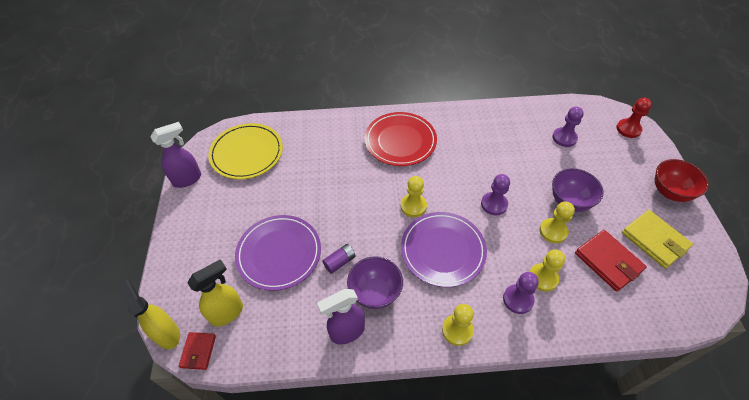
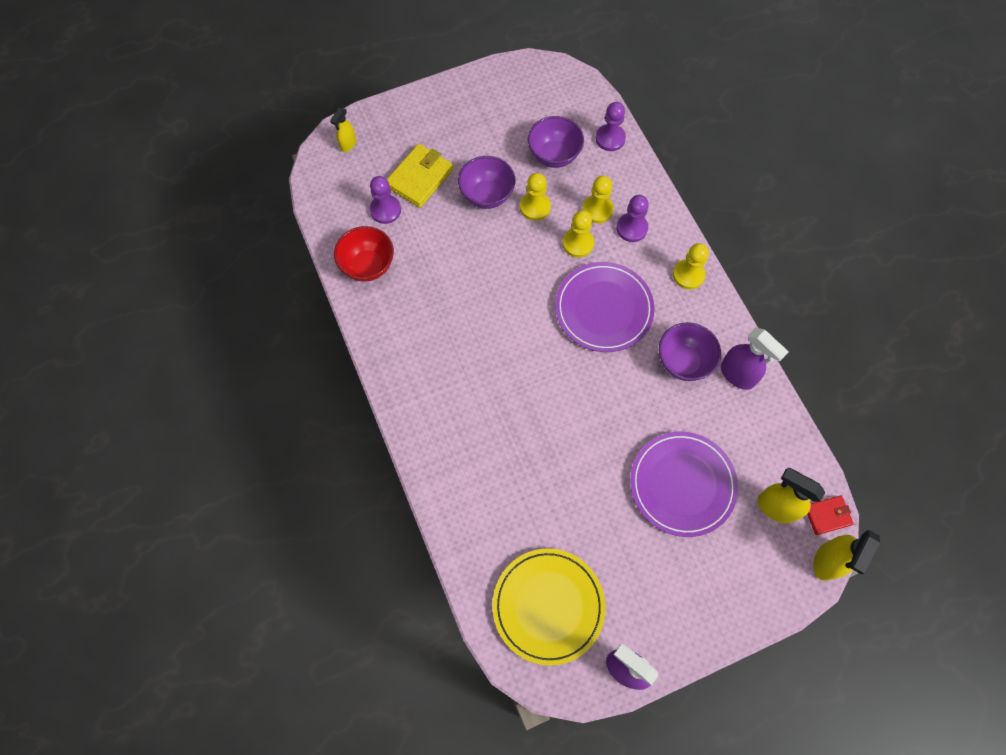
camera: 110 degrees left, 15 degrees up
(339, 262) = (663, 411): purple battery -> none
(400, 141) = (454, 401): red plate -> none
(413, 206) = (556, 355): yellow pawn -> yellow pawn (578, 243)
(494, 204) = (520, 270): purple pawn -> purple pawn (610, 138)
(608, 262) = (554, 156): red wallet -> purple bowl
(628, 129) = (348, 144): red pawn -> yellow spray bottle
(654, 240) = (511, 118): yellow wallet -> yellow wallet (420, 178)
(670, 192) = (438, 104): red bowl -> red bowl (368, 266)

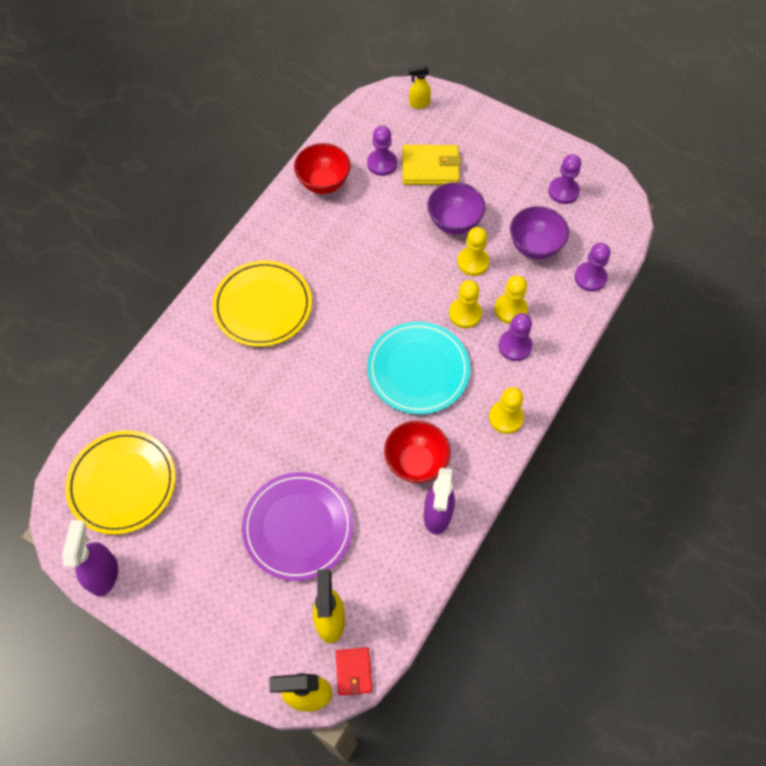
camera: 55 degrees right, 5 degrees down
(455, 389) = (263, 306): none -> yellow plate
(519, 103) = (563, 191): none -> purple pawn
(603, 309) = (418, 370): purple plate -> turquoise plate
(683, 362) = (416, 462): purple bowl -> red bowl
(827, 515) = (353, 671): red wallet -> red wallet turned 45 degrees clockwise

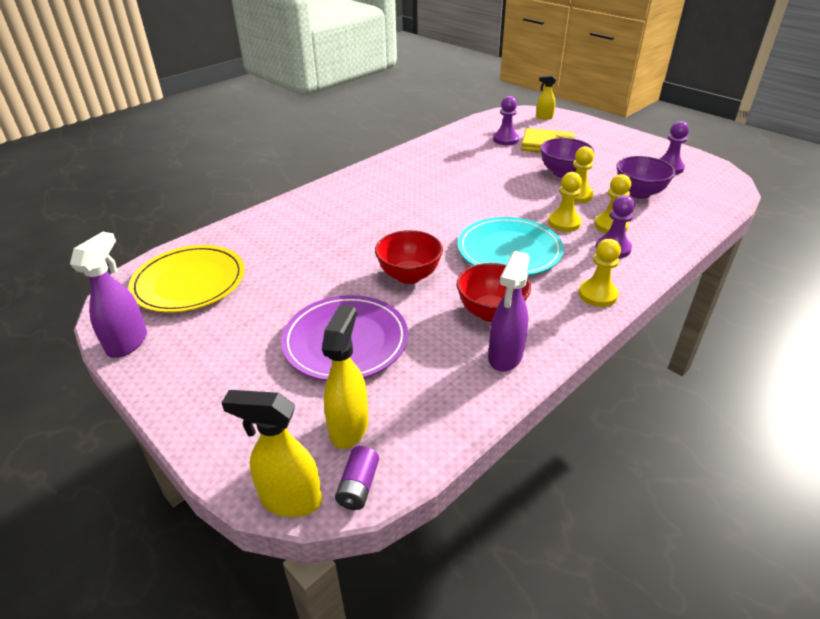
camera: 15 degrees right, 25 degrees down
(263, 306) = (375, 196): yellow plate -> none
(323, 183) = (453, 143): red bowl -> red bowl (409, 275)
(353, 671) = (358, 486): red wallet -> purple battery
(590, 277) = (695, 216): purple pawn -> none

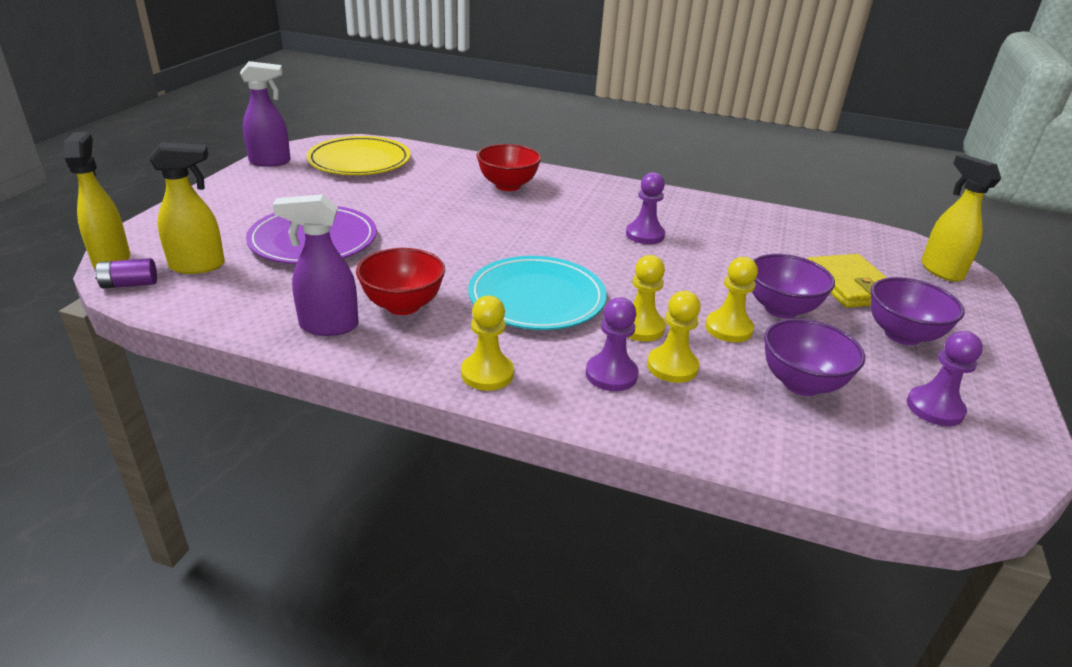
camera: 60 degrees right, 5 degrees down
(409, 275) = (438, 249): red bowl -> red bowl (508, 186)
(505, 139) = (820, 252): purple pawn -> purple pawn (645, 235)
(544, 117) = (940, 270): yellow spray bottle -> yellow spray bottle, size x1.66
(603, 151) = (902, 335): none -> purple bowl

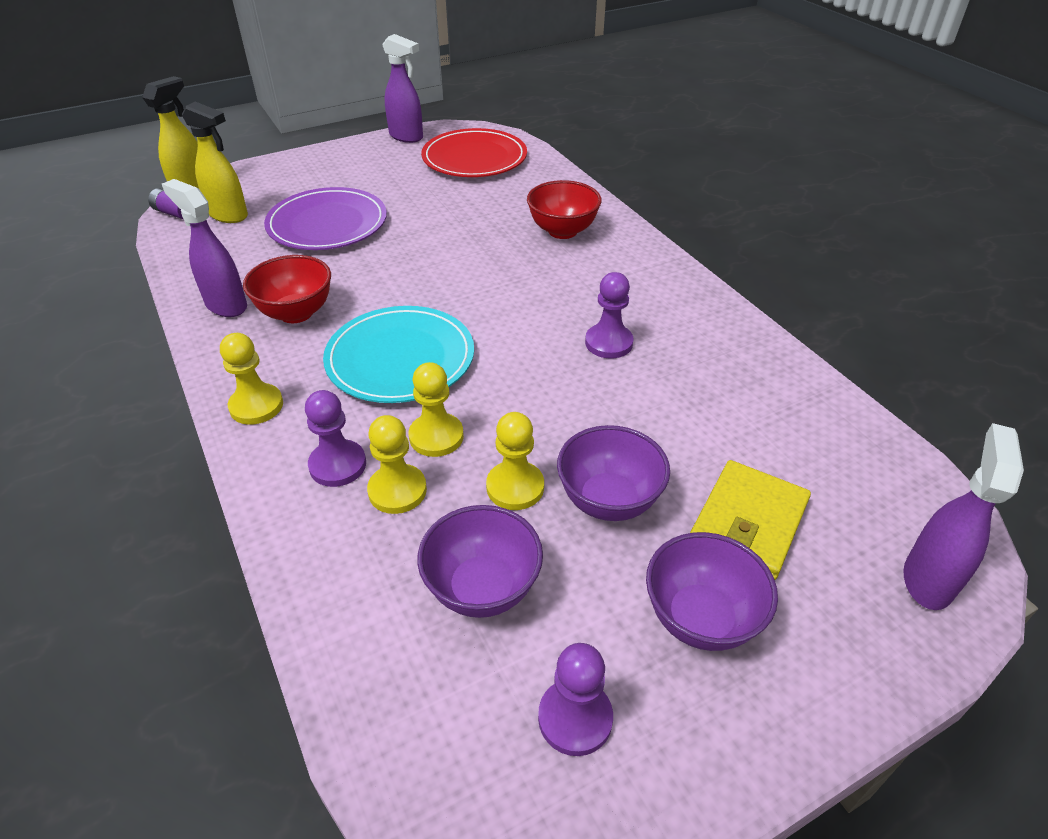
camera: 45 degrees right, 10 degrees up
(359, 161) = (474, 158): yellow plate -> red plate
(940, 270) = (927, 579): yellow spray bottle -> purple spray bottle

